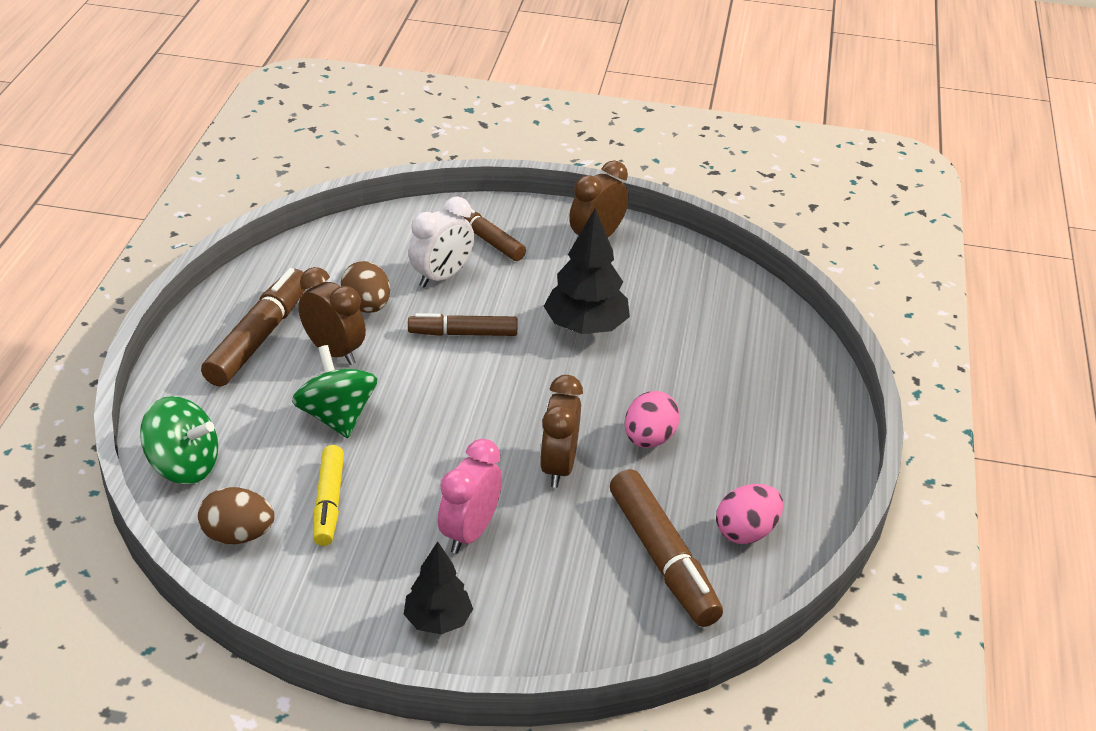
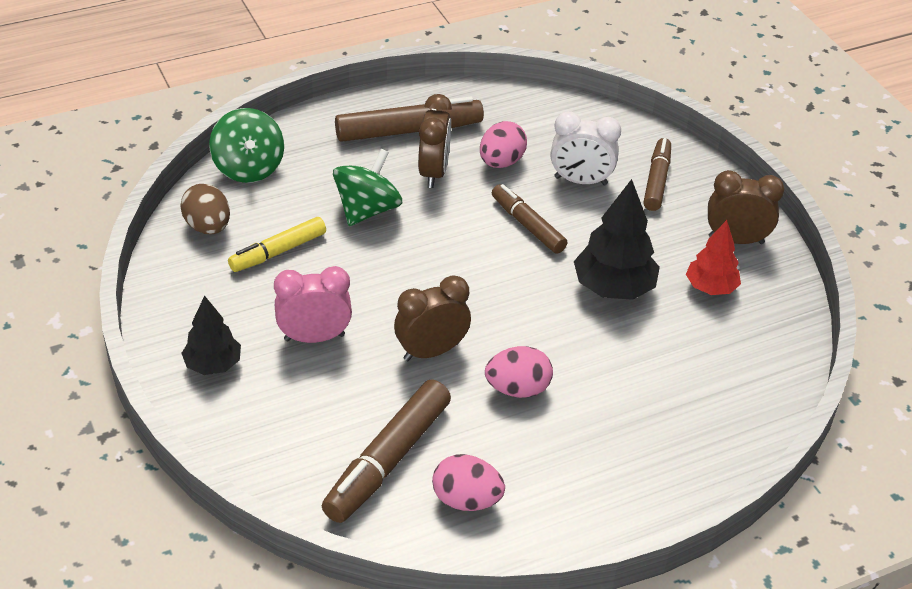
camera: 55 degrees right, 5 degrees up
(366, 307) = (501, 162): brown egg -> pink egg
(635, 279) = (711, 288): none -> red tree

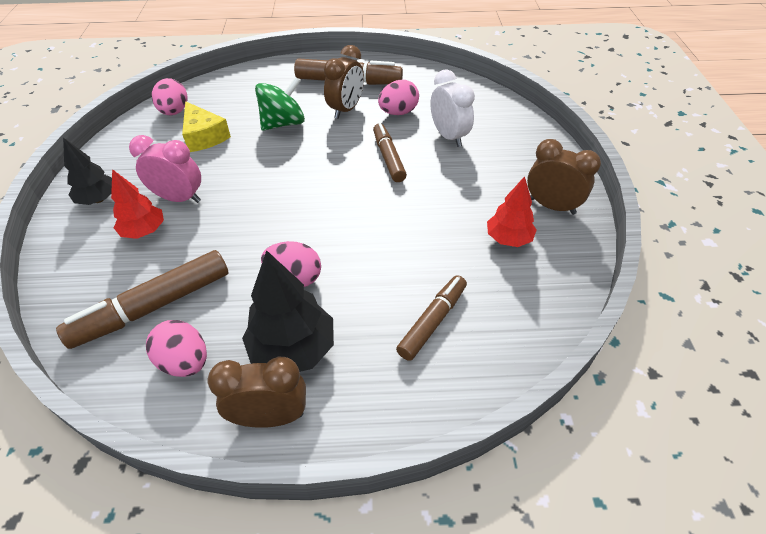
camera: 25 degrees right, 5 degrees up
(208, 227) = (174, 112): brown egg -> pink egg
(248, 168) = (229, 83): green spinning top -> none
(278, 252) = (204, 136): yellow marker -> yellow cheese
(305, 386) = (144, 231): none -> red tree
(431, 351) = (252, 230): brown clock -> brown clock (270, 416)
(580, 181) = (449, 136): white clock -> white clock turned 150 degrees counterclockwise
(613, 288) = (425, 218): black tree -> black tree (293, 349)
(656, 181) = (509, 148): brown marker -> brown marker (432, 321)

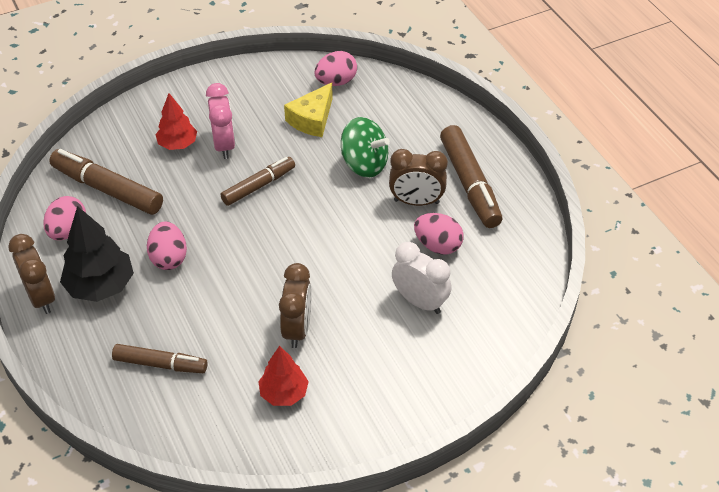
camera: 65 degrees right, 0 degrees up
(99, 199) = (199, 99): black tree -> none
(388, 158) = (355, 264): brown marker -> brown marker (258, 186)
(449, 136) = (420, 301): white clock -> white clock turned 90 degrees counterclockwise
(551, 206) = (350, 419): brown clock -> brown clock (297, 329)

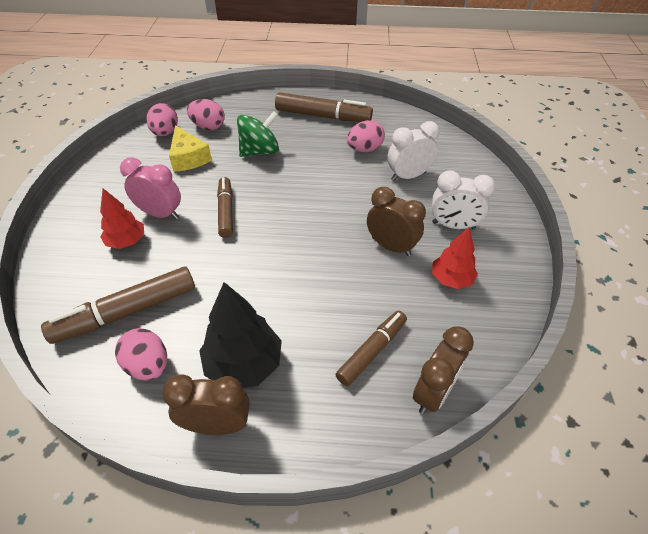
camera: 60 degrees left, 0 degrees up
(169, 258) = (253, 298): pink egg -> pink egg (208, 127)
(365, 369) = (453, 226): none -> white clock
(416, 202) = (317, 143): brown clock -> brown clock (433, 392)

